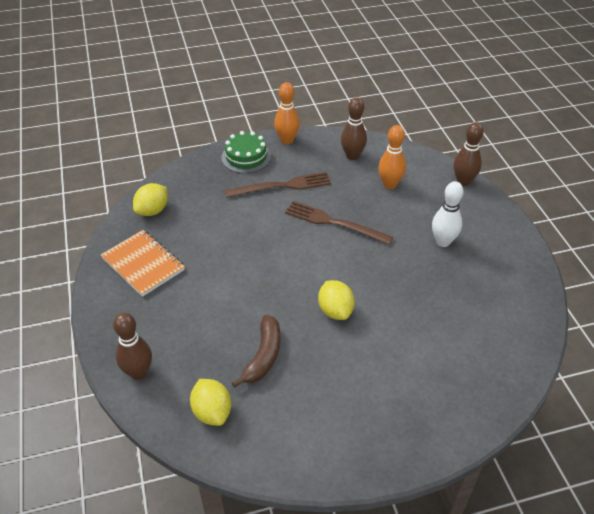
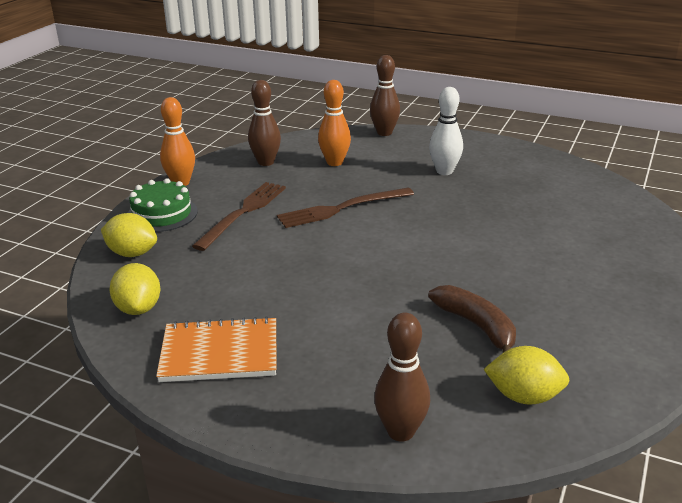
camera: 50 degrees left, 15 degrees down
(335, 311) = (463, 258): yellow lemon -> yellow lemon (132, 253)

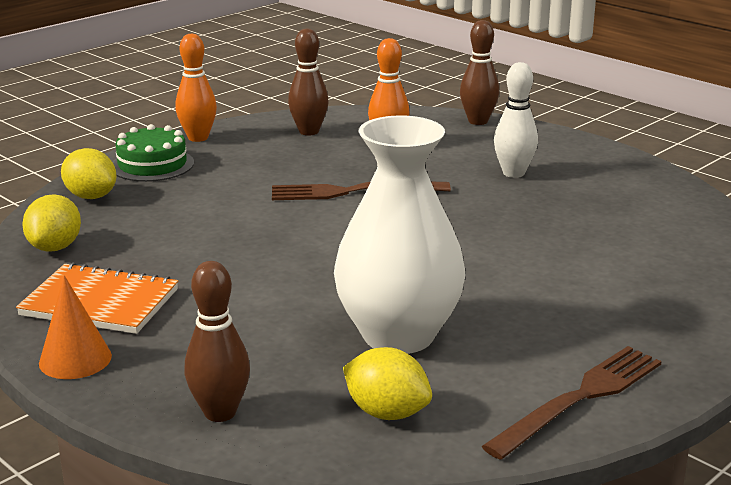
camera: 20 degrees right, 5 degrees down
(241, 413) = (75, 359): none -> orange cone
(243, 213) = (238, 178): brown fork -> brown fork (579, 399)
(476, 326) = (398, 335): brown banana -> white vase

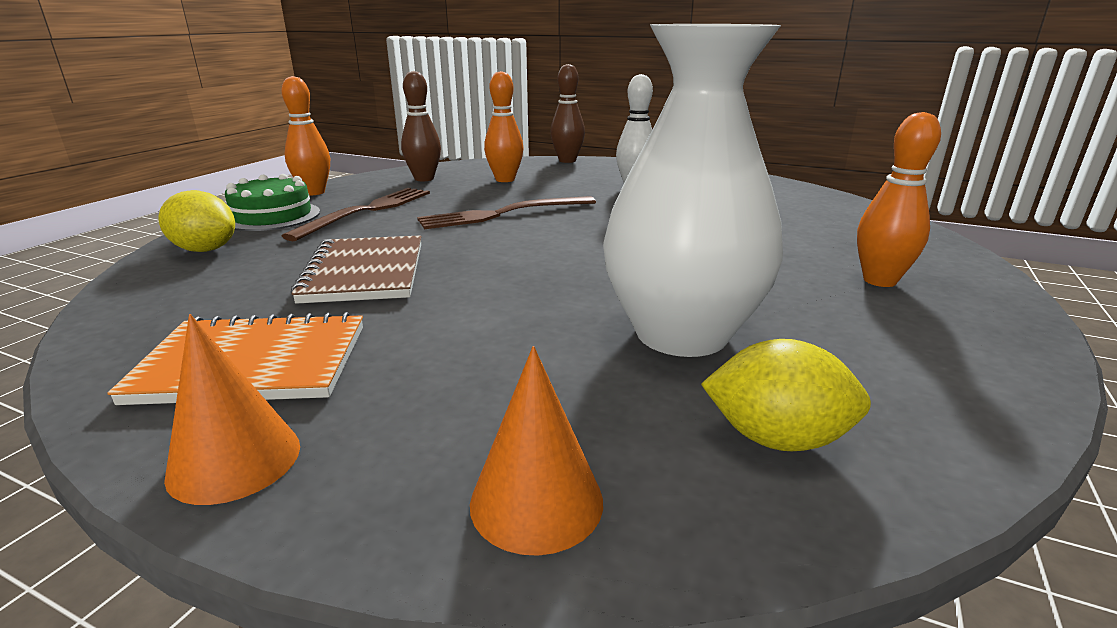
camera: 20 degrees left, 0 degrees up
(55, 247) = (166, 306): yellow lemon -> none
(201, 240) = (365, 272): none -> brown notebook
(220, 412) = (536, 501): brown bowling pin -> orange cone
(579, 399) = (962, 367): brown fork -> brown fork (367, 211)
(621, 321) = (879, 281): none -> orange bowling pin

